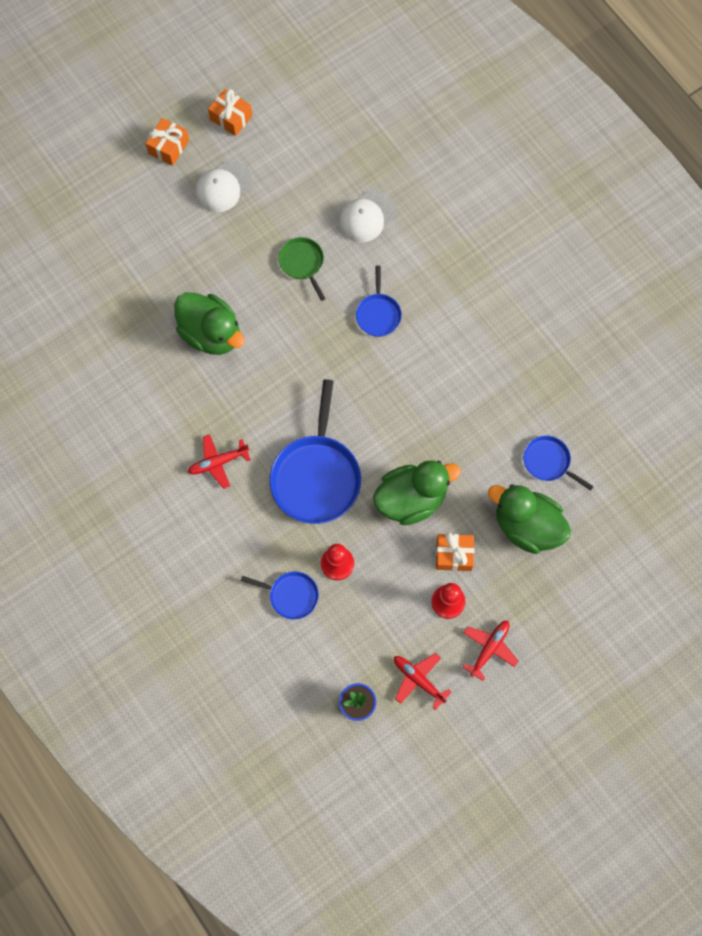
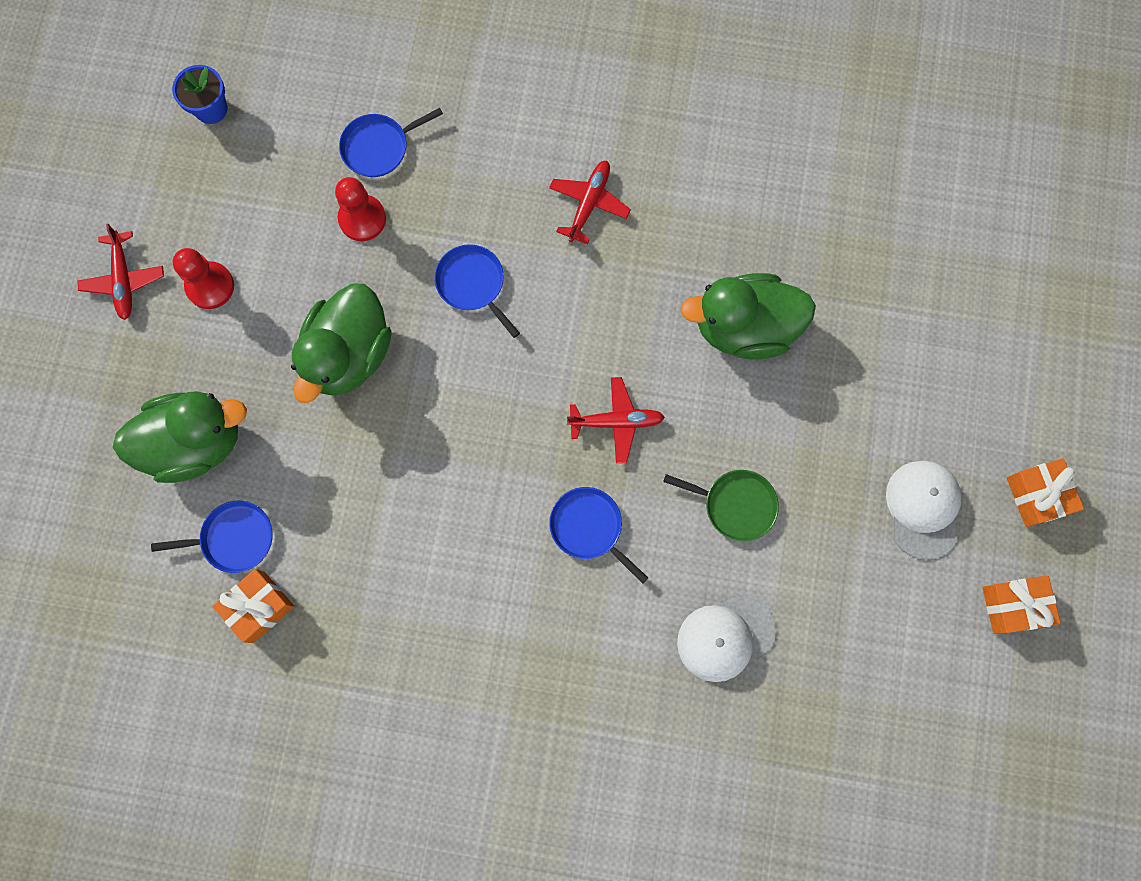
camera: 135 degrees right, 5 degrees up
(316, 477) = (472, 284): blue pan -> blue pan, size x0.52
(366, 216) = (725, 637): white cap -> white cap turned 120 degrees counterclockwise
(419, 680) = (170, 185): red plane -> red plane (616, 422)
(454, 555) = (248, 339): orange gift -> orange gift (259, 607)

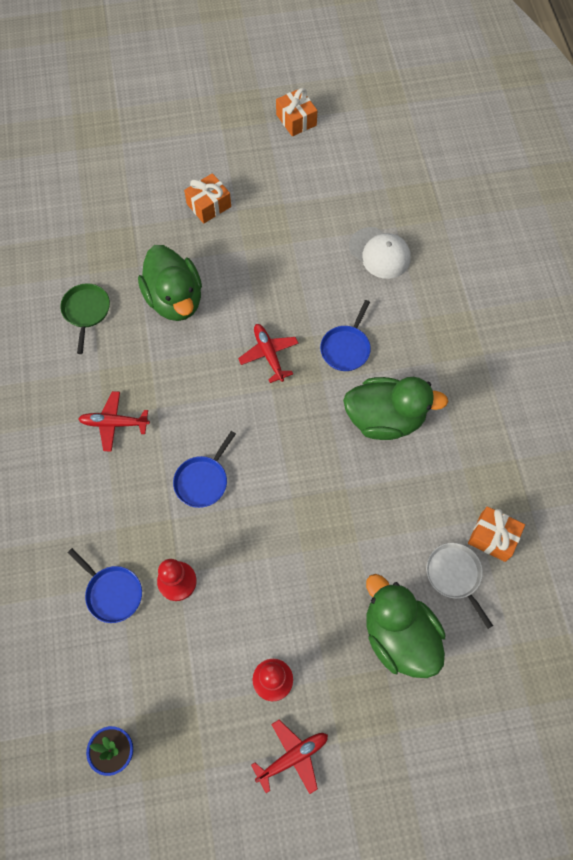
camera: 110 degrees left, 10 degrees down
(234, 538) = (454, 575): blue pan -> white pan
(349, 355) = (288, 548): green duck -> green duck (385, 418)
(735, 505) = (296, 271): green pan -> green pan (86, 311)
(923, 509) = (257, 175): white cap -> none
(1037, 495) = (226, 123): orange gift -> orange gift (209, 205)

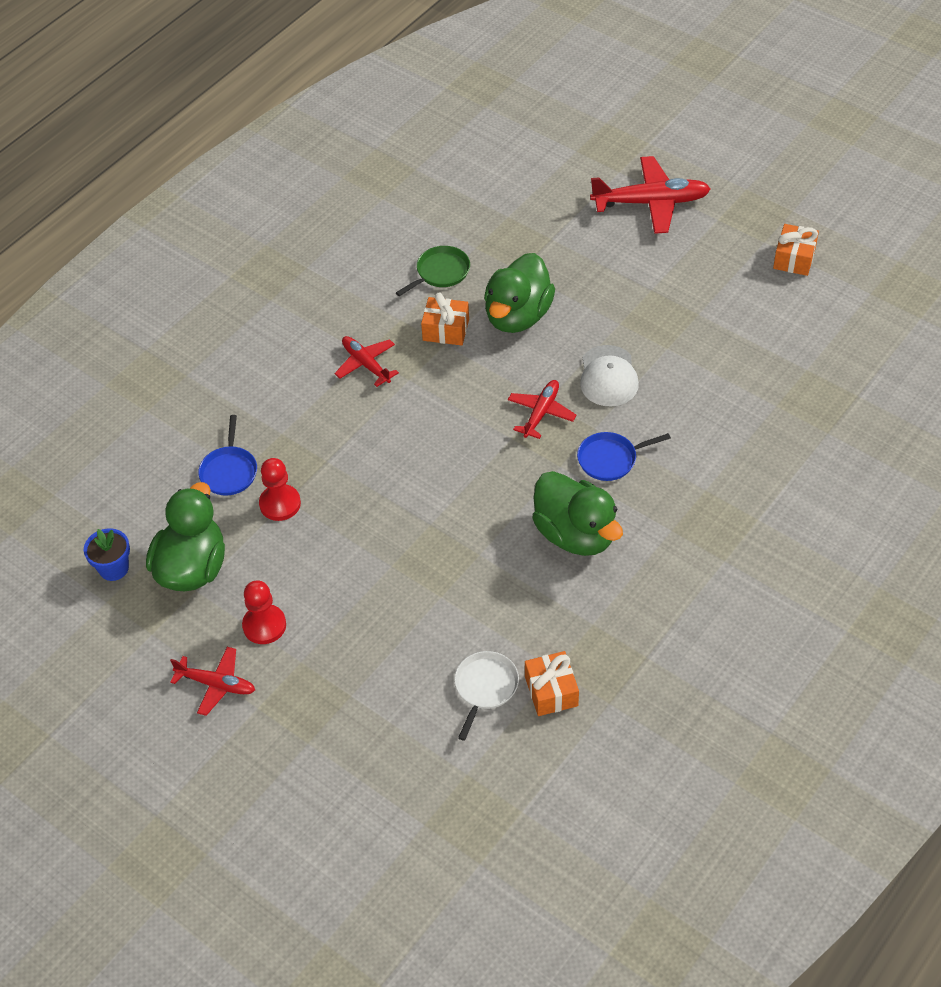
camera: 50 degrees right, 15 degrees down
(167, 149) = (650, 203): none -> red plane
(203, 481) = (380, 456): blue pan -> none
(209, 205) = (632, 269): orange gift -> orange gift (446, 330)
(379, 253) = (733, 414): white cap -> white cap (608, 376)
(399, 635) = (389, 685): green duck -> green duck (192, 568)

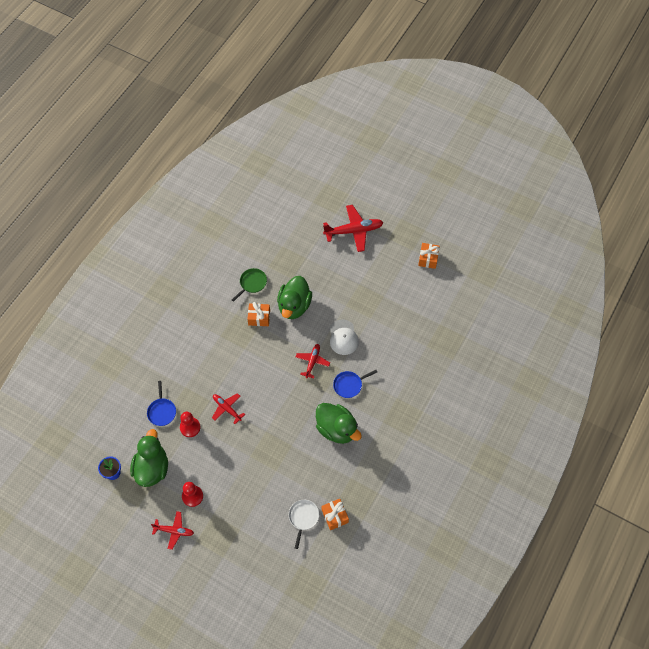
camera: 10 degrees left, 10 degrees up
(366, 364) = (222, 342): red plane -> red plane (227, 409)

